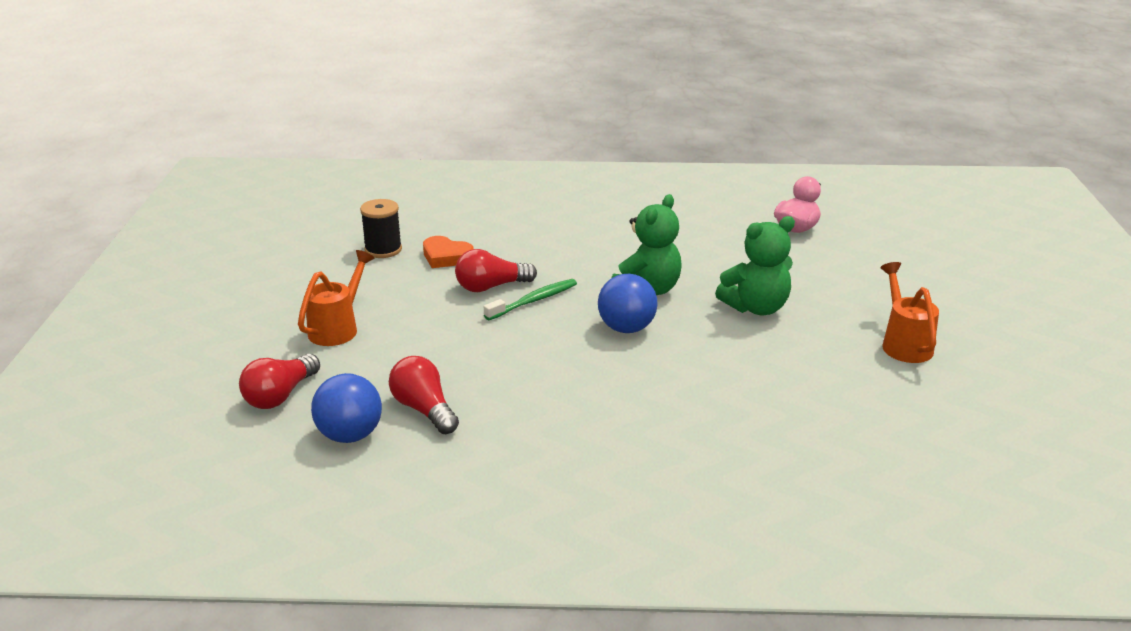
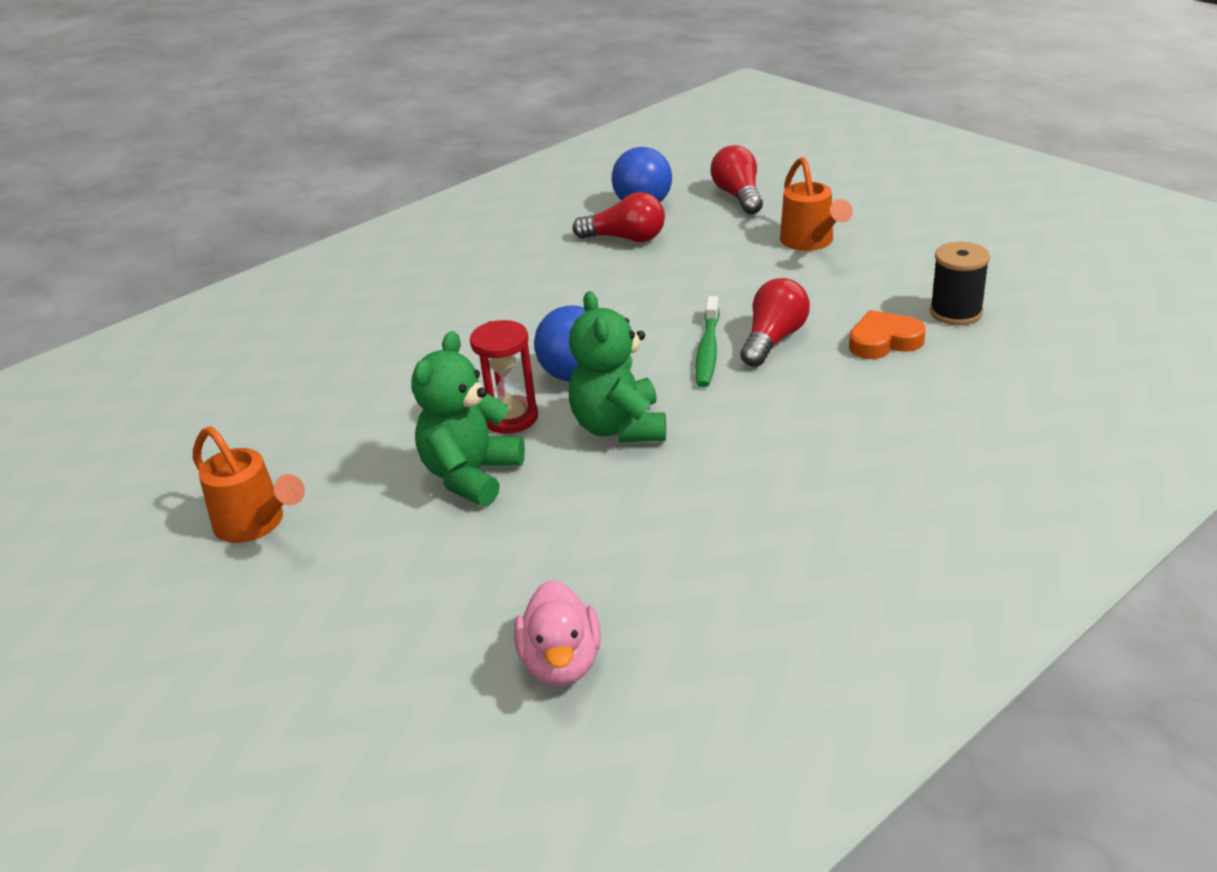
camera: 140 degrees right, 5 degrees up
(697, 325) = (510, 418): none -> red hourglass

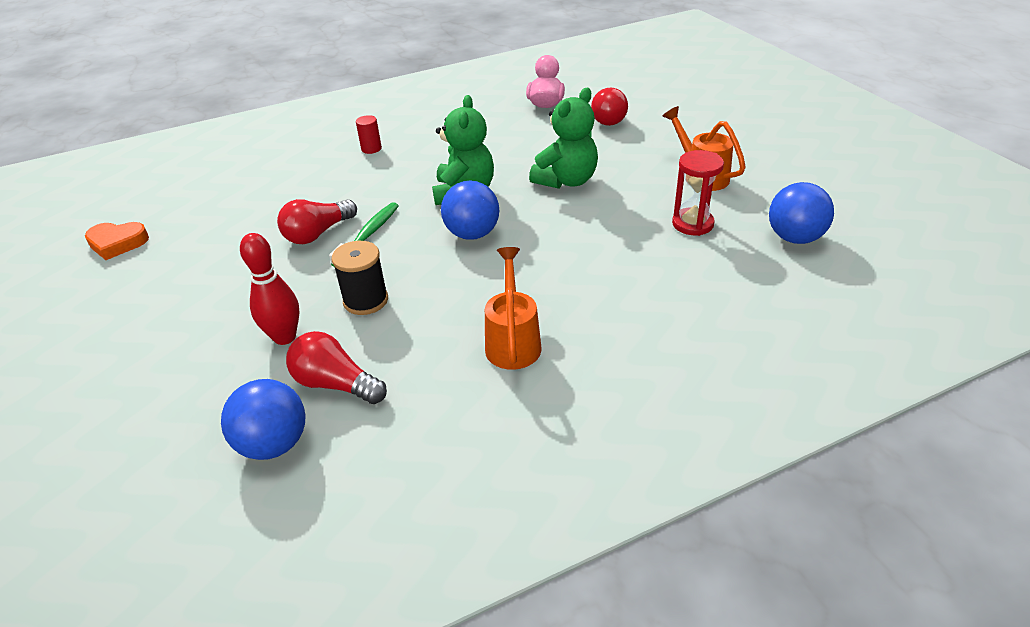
camera: 165 degrees left, 5 degrees up
(157, 445) = (794, 238): none -> blue ball
(510, 418) = (530, 211): red hourglass -> red hourglass (692, 224)
(704, 254) = (284, 337): none -> red bowling pin
(738, 196) = (163, 428): red light bulb -> red light bulb (608, 118)
(810, 242) = (183, 327): orange watering can -> orange watering can (513, 341)
(832, 477) = (371, 149): none -> red cylinder
(884, 341) = (252, 217): orange heart -> orange heart (117, 243)
(956, 312) = (181, 229): black spool -> black spool (366, 300)

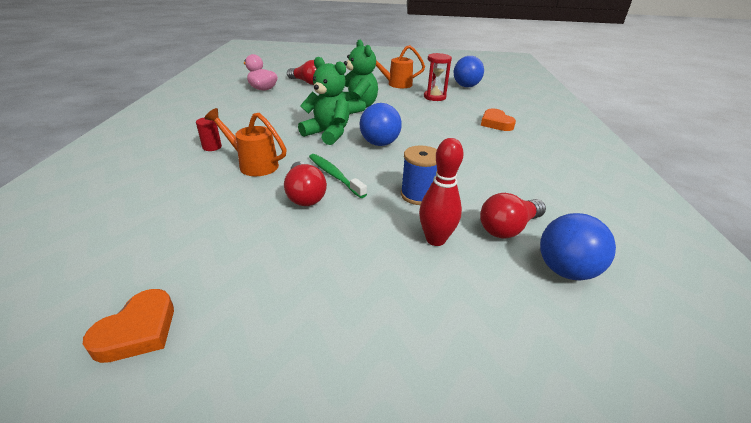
camera: 65 degrees left, 5 degrees down
(366, 300) = (418, 195): black spool -> blue spool
(513, 341) = (499, 160): orange watering can -> orange watering can (253, 164)
(652, 309) = (496, 123): none -> orange heart

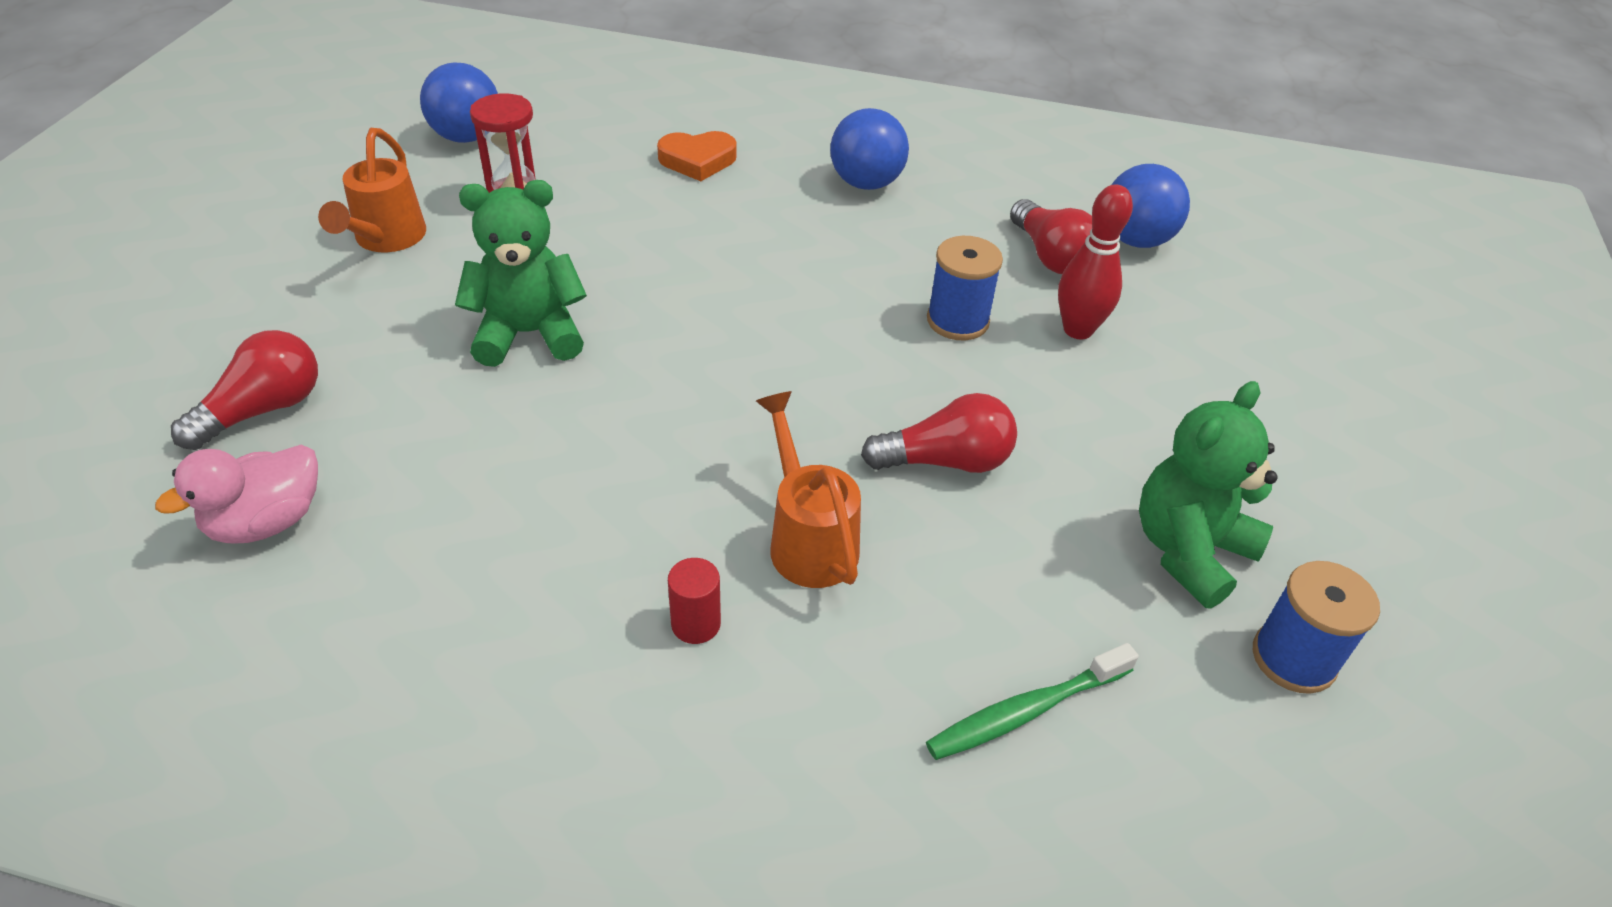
camera: 80 degrees left, 10 degrees up
(138, 331) = (1293, 658): orange heart -> blue spool
(253, 164) = (808, 538): orange watering can -> orange watering can turned 120 degrees clockwise
(327, 134) = (677, 403): green teddy bear -> green teddy bear (1189, 551)
(334, 175) = (877, 413): green toothbrush -> green toothbrush (1026, 711)
(379, 143) = (750, 331): blue ball -> blue ball (866, 183)

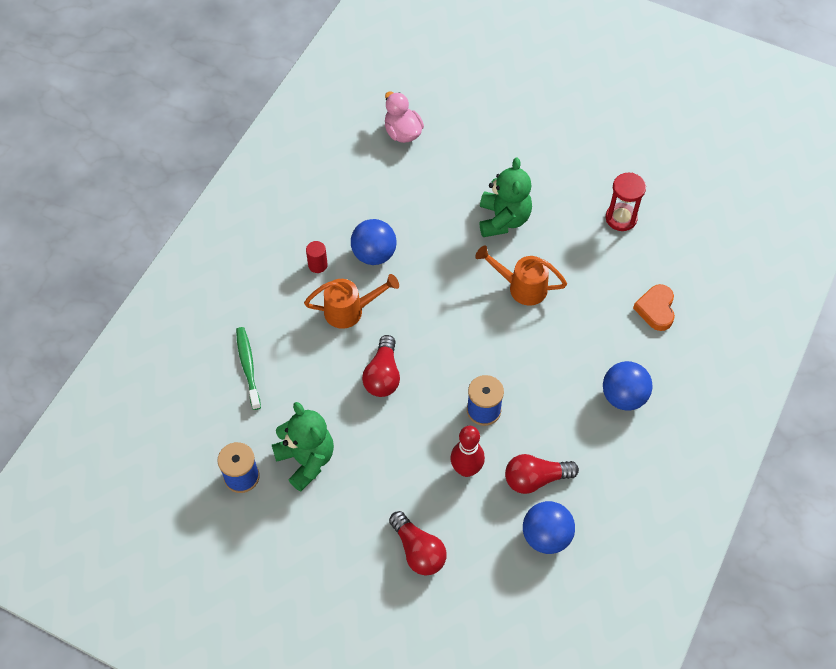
camera: 105 degrees right, 15 degrees up
(263, 410) = (468, 126): red light bulb -> red light bulb (418, 550)
(386, 240) = (588, 163): orange watering can -> orange watering can (521, 287)
(467, 137) = (689, 197): blue ball -> blue ball (374, 254)

